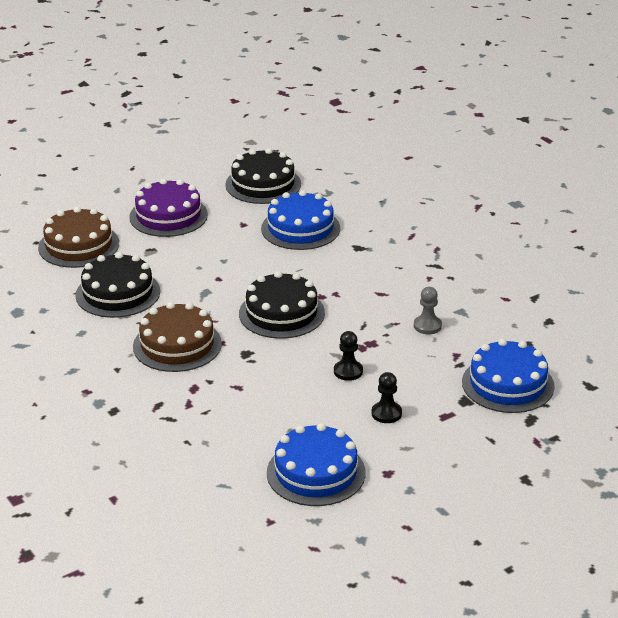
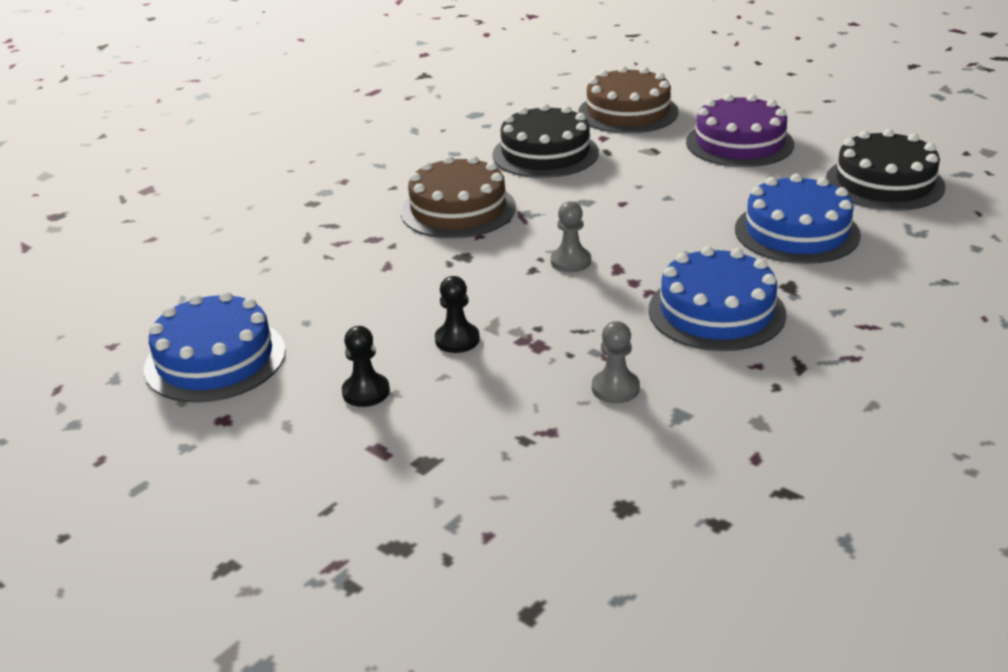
camera: 75 degrees right, 0 degrees up
(281, 313) = (570, 261): black cake -> grey pawn
(508, 384) = (491, 503): blue cake -> blue cake (716, 311)

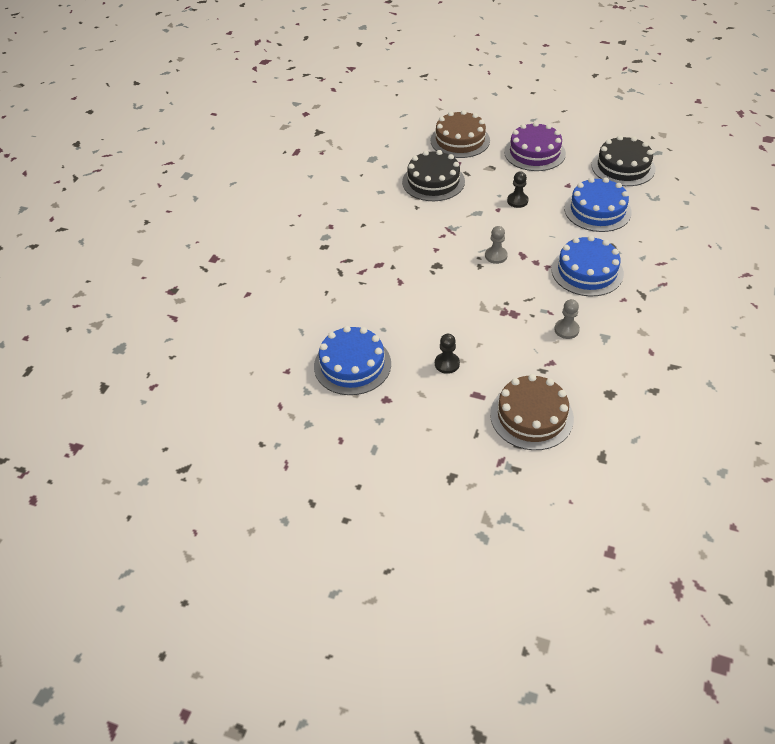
camera: 20 degrees left, 15 degrees up
(457, 340) = (471, 320): black pawn -> black pawn (517, 201)
(458, 209) = (412, 233): brown cake -> brown cake (531, 416)

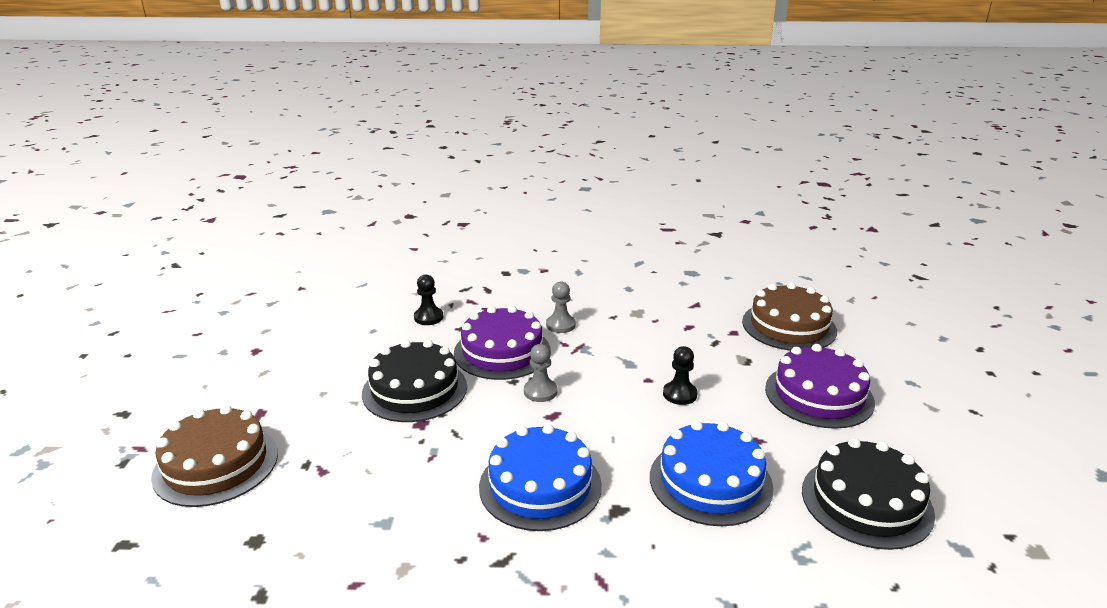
camera: 70 degrees right, 20 degrees down
(352, 365) = (311, 321): blue cake -> none
(433, 181) = (675, 320): black cake -> black cake (415, 390)
(441, 265) = (502, 352): none -> purple cake
(447, 364) = (316, 382): black pawn -> black pawn (428, 317)
(566, 330) = (395, 478): grey pawn -> grey pawn (560, 325)

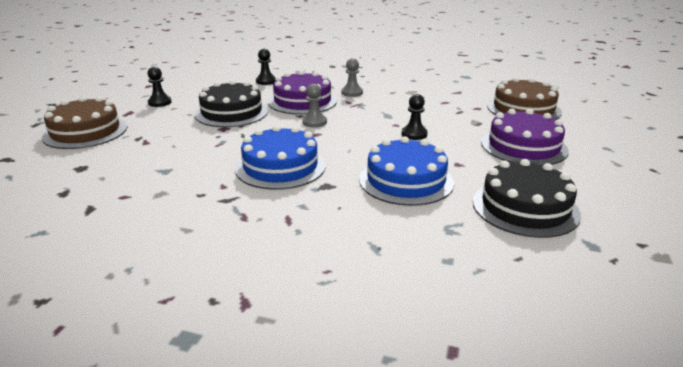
camera: 15 degrees right, 0 degrees up
(295, 384) = (159, 102): none -> black pawn

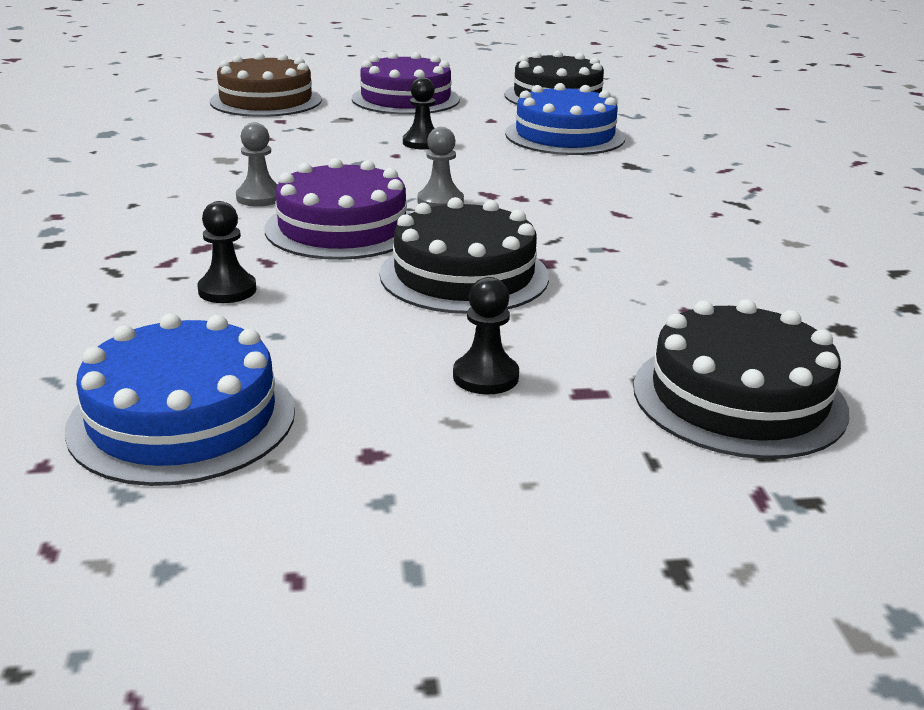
camera: 115 degrees left, 0 degrees up
(85, 132) = (738, 398): brown cake -> black cake
(280, 167) = (620, 194): blue cake -> blue cake (182, 418)

